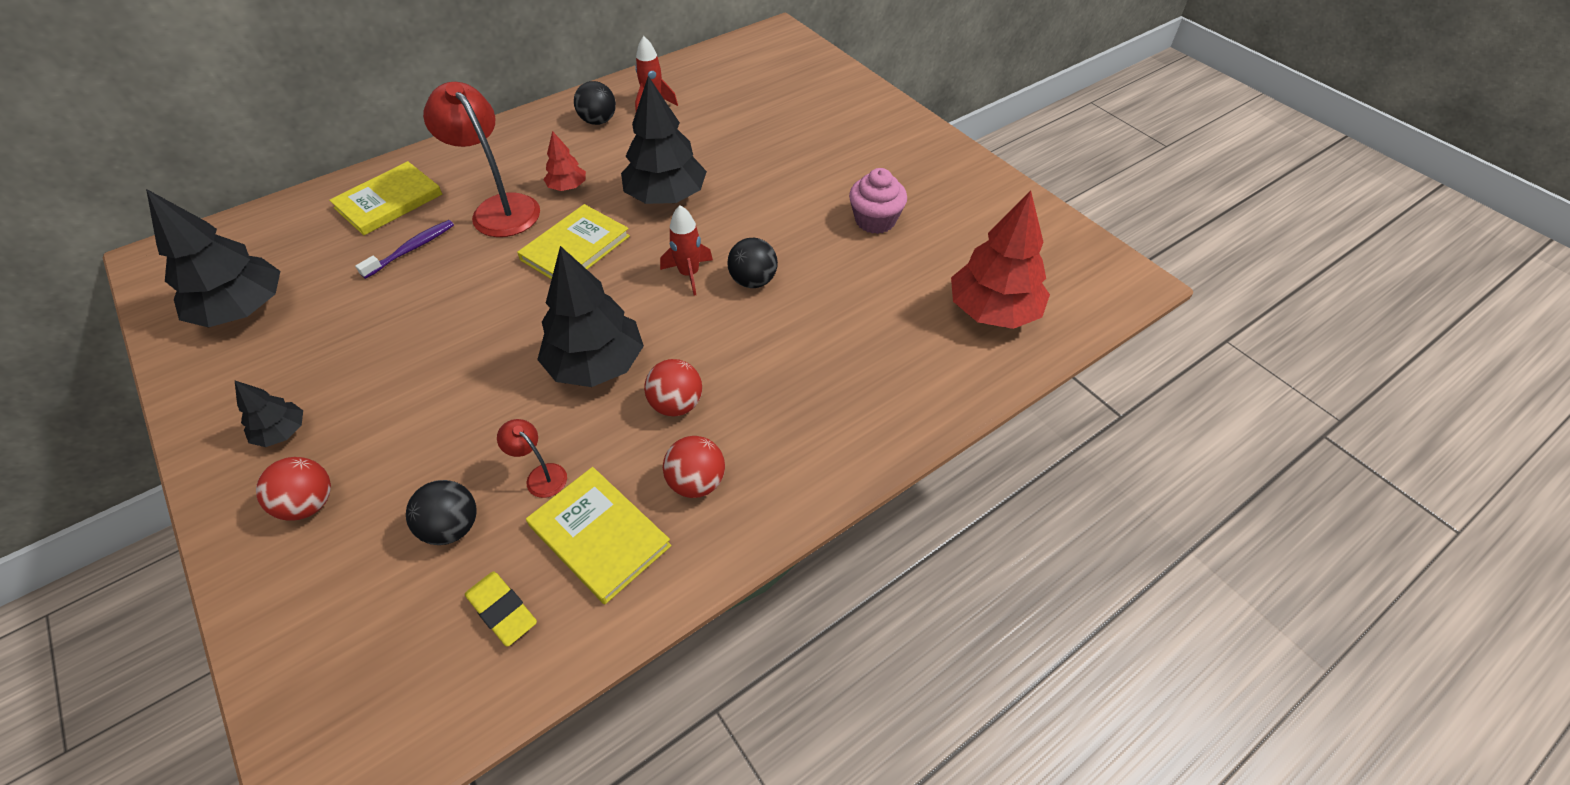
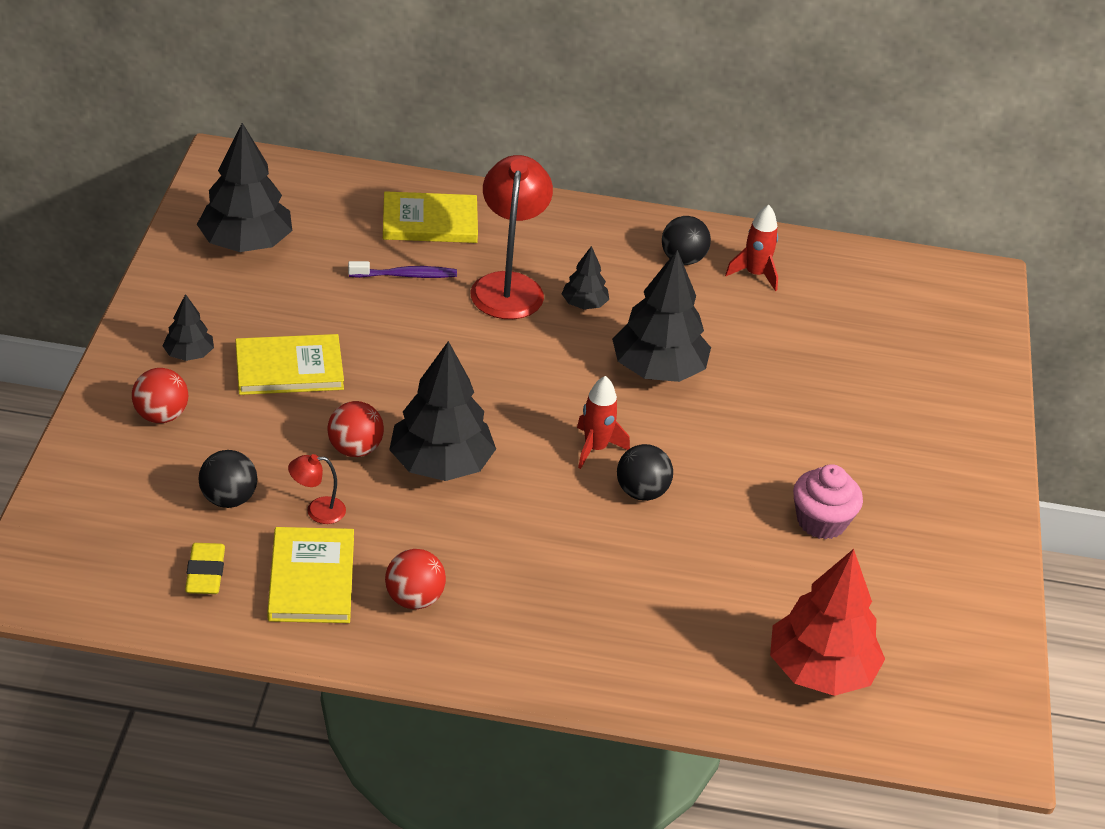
camera: 40 degrees right, 10 degrees down
(541, 475) = (317, 511): red lamp -> red lamp turned 90 degrees counterclockwise
(567, 187) = (584, 304): red tree -> black tree
(575, 248) = (530, 362): yellow book -> yellow book (289, 368)
(676, 404) = (464, 537): red ball -> red ball (355, 449)

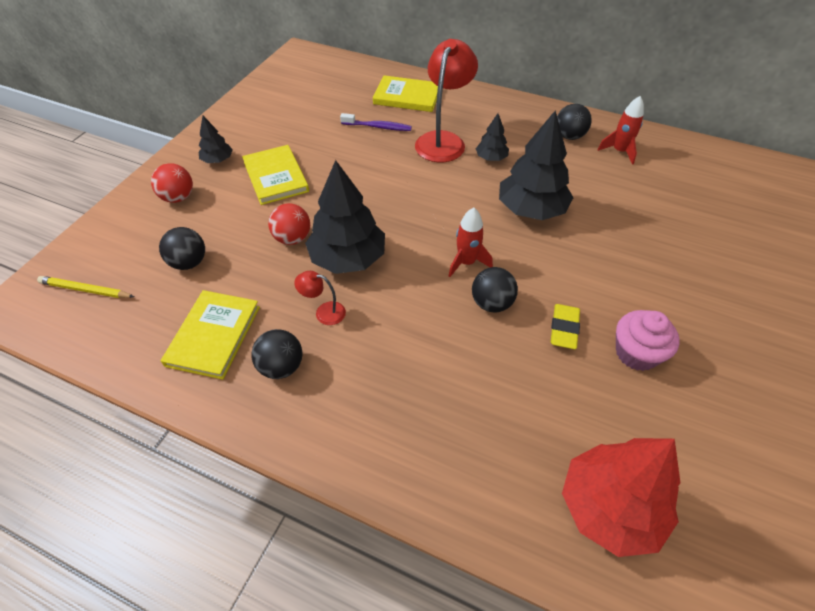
camera: 20 degrees right, 10 degrees up
(106, 552) = (85, 290): none -> yellow pencil
(205, 573) = (142, 318): yellow eraser -> yellow eraser (564, 329)
(246, 243) = (288, 98): black tree -> none
(289, 368) = (276, 177): yellow book -> yellow book turned 60 degrees clockwise
(317, 511) = (245, 281): red lamp -> red lamp (324, 312)
(414, 599) = (281, 367): red ball -> black ball

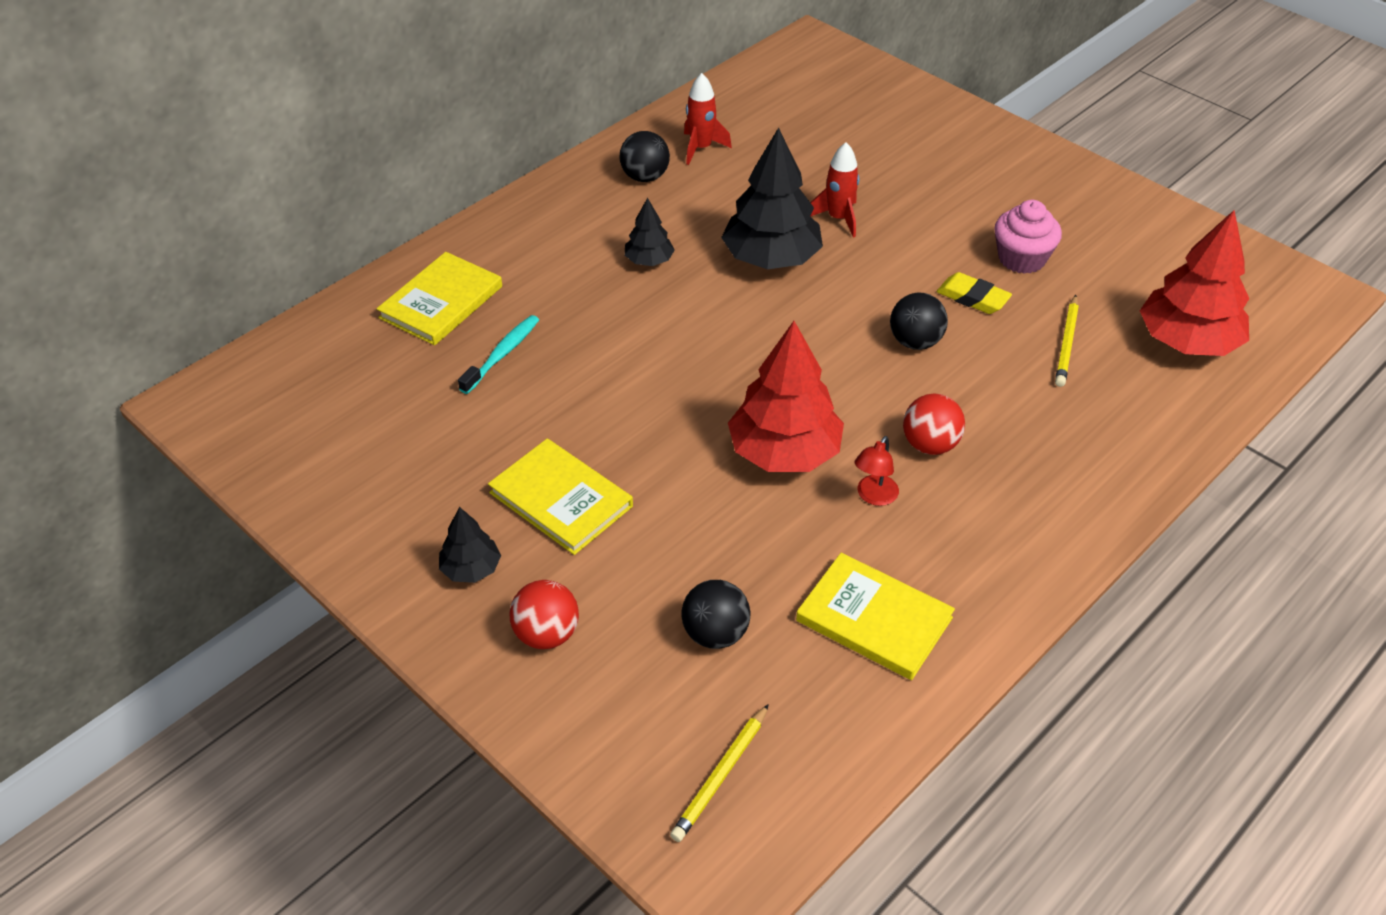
camera: 70 degrees left, 5 degrees down
(276, 177) = (561, 499): yellow book -> yellow book turned 45 degrees clockwise
(281, 367) = (950, 555): black ball -> none
(292, 238) = (717, 503): red ball -> red ball (930, 445)
(348, 258) = (784, 453): black tree -> red tree
(378, 127) = (502, 354): purple toothbrush -> turquoise toothbrush
(443, 140) = (581, 294): red lamp -> none
(466, 262) = (840, 343): red rocket -> red rocket (838, 218)
(547, 404) = (1066, 344): none -> yellow pencil

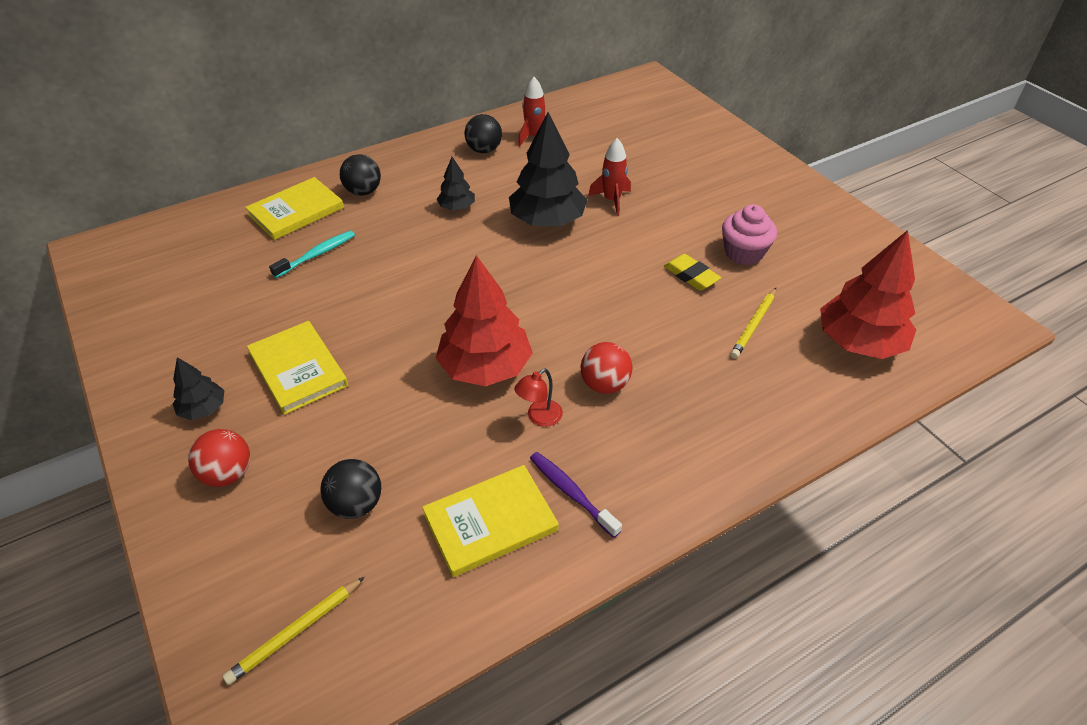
camera: 15 degrees right, 0 degrees up
(874, 619) = (490, 522): yellow book -> yellow book turned 75 degrees counterclockwise
(915, 342) = (629, 301): black ball -> black ball (363, 191)
(946, 569) = (571, 493): none -> purple toothbrush

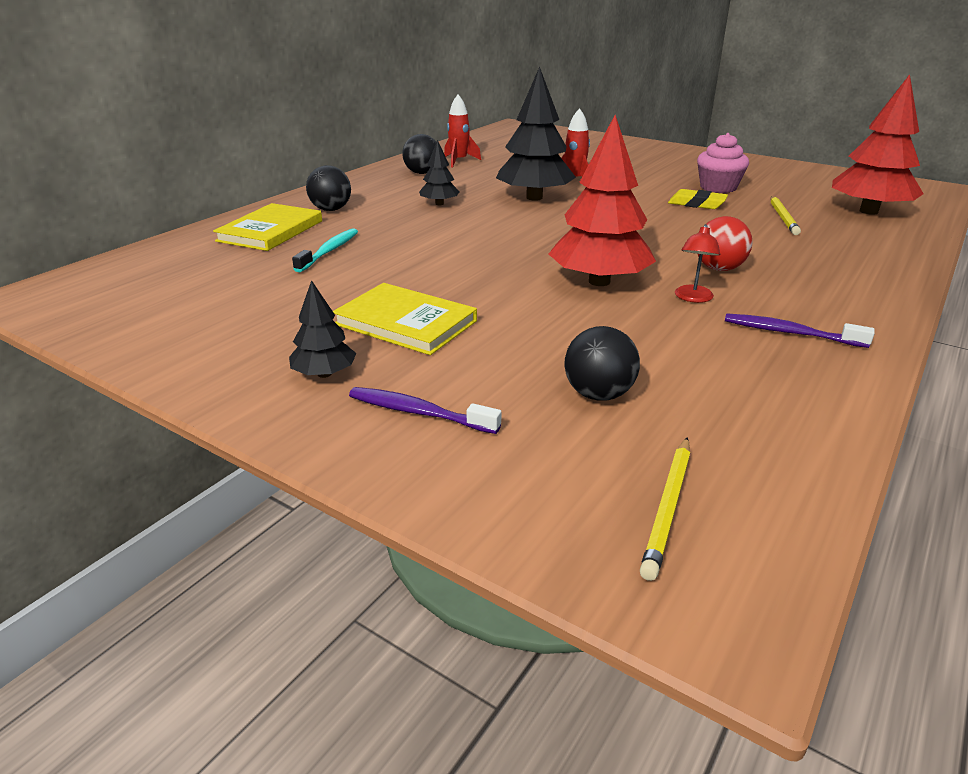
camera: 25 degrees left, 15 degrees down
(228, 474) = (418, 412): red ball -> purple toothbrush
(490, 522) = (748, 369): yellow book -> none

